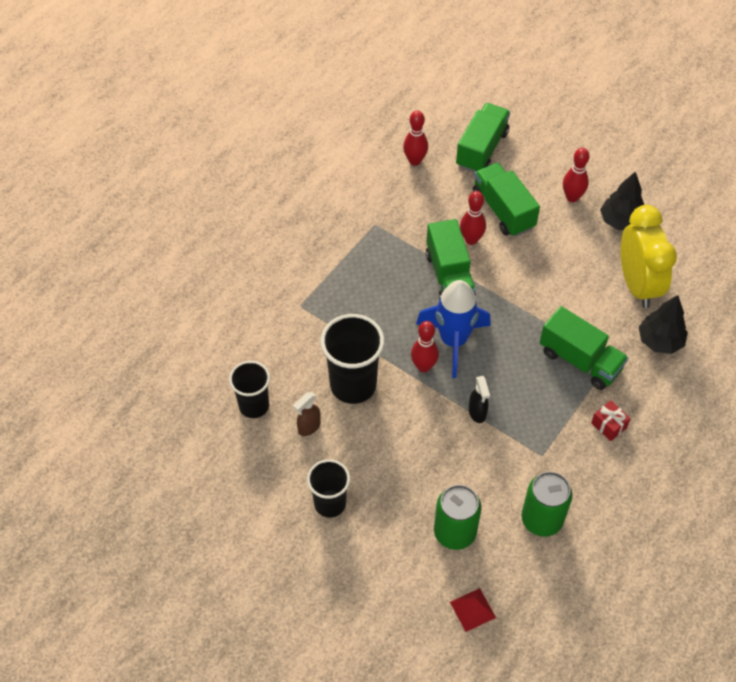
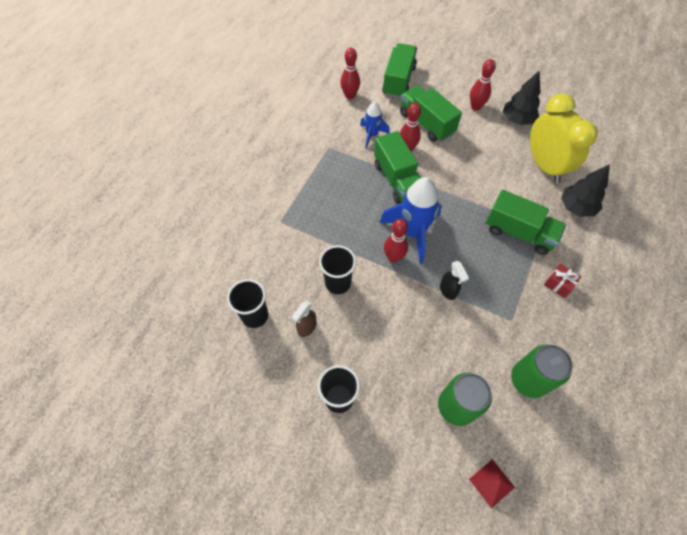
camera: 10 degrees left, 5 degrees up
(353, 385) = (338, 283): black cup -> black cup, size x0.65
(431, 216) = (372, 135): none -> blue rocket

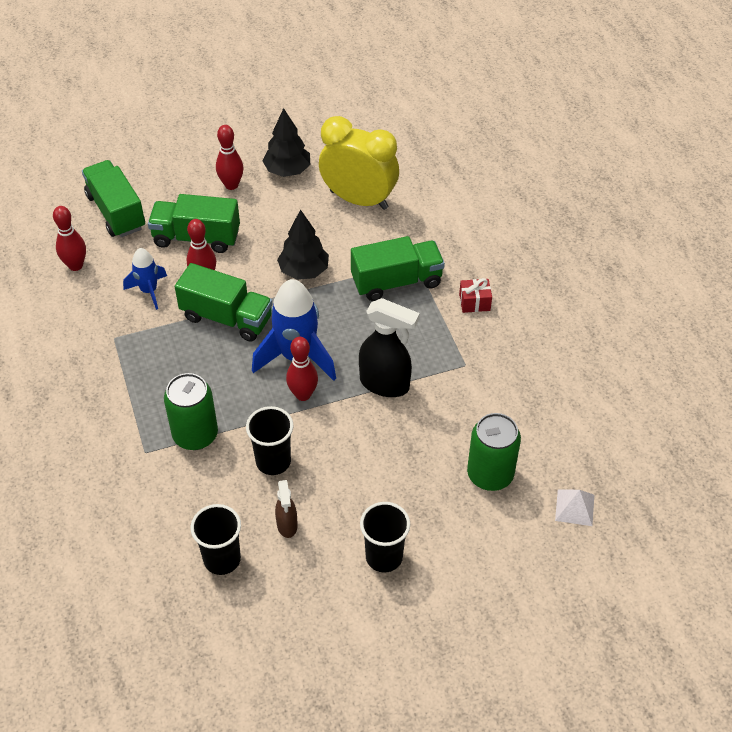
camera: 45 degrees left, 10 degrees down
(448, 291) = (385, 384): black spray bottle -> black spray bottle, size x1.80
(491, 483) = (575, 507): red pyramid -> white pyramid
(528, 380) = (526, 403): green can -> green can (195, 435)
(576, 207) = (424, 220): black tree -> black tree (304, 271)

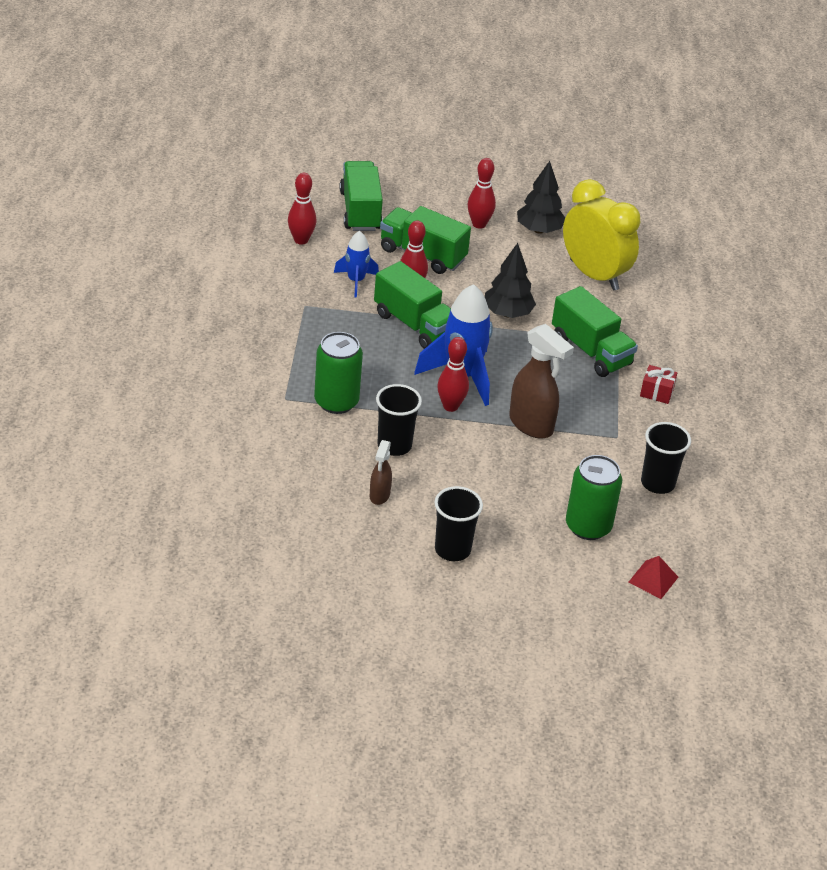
camera: 20 degrees right, 10 degrees down
(222, 559) = (308, 498): black cup -> black cup (657, 483)
(385, 384) = (531, 425): black spray bottle -> brown spray bottle
(396, 282) = (591, 351): green truck -> green truck turned 45 degrees clockwise
(575, 507) = (653, 579): white pyramid -> red pyramid

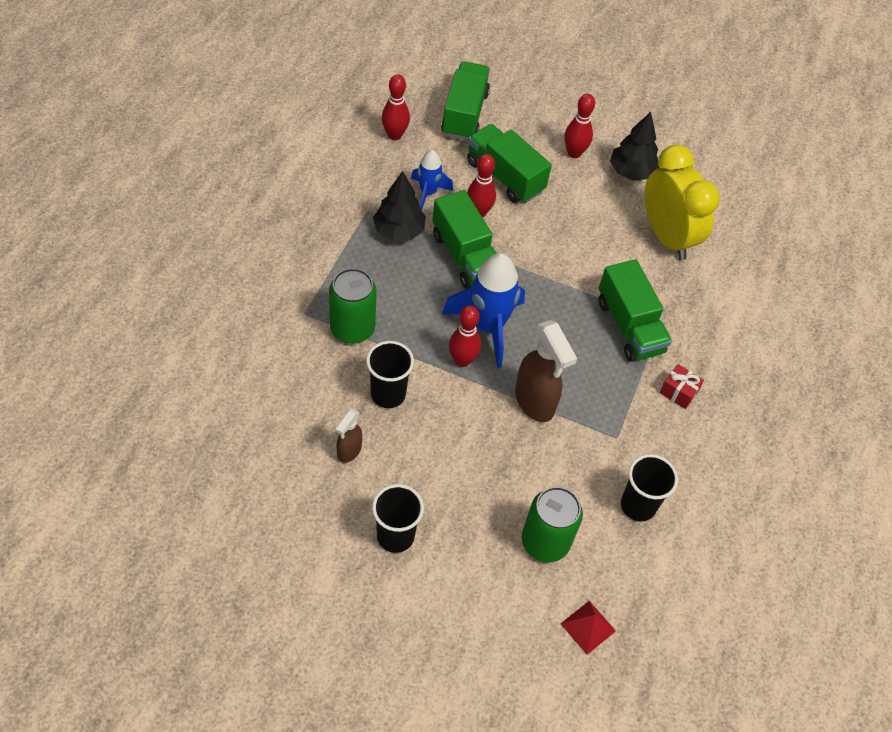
camera: 15 degrees right, 15 degrees up
(507, 313) = (562, 262): black tree -> black tree (399, 231)

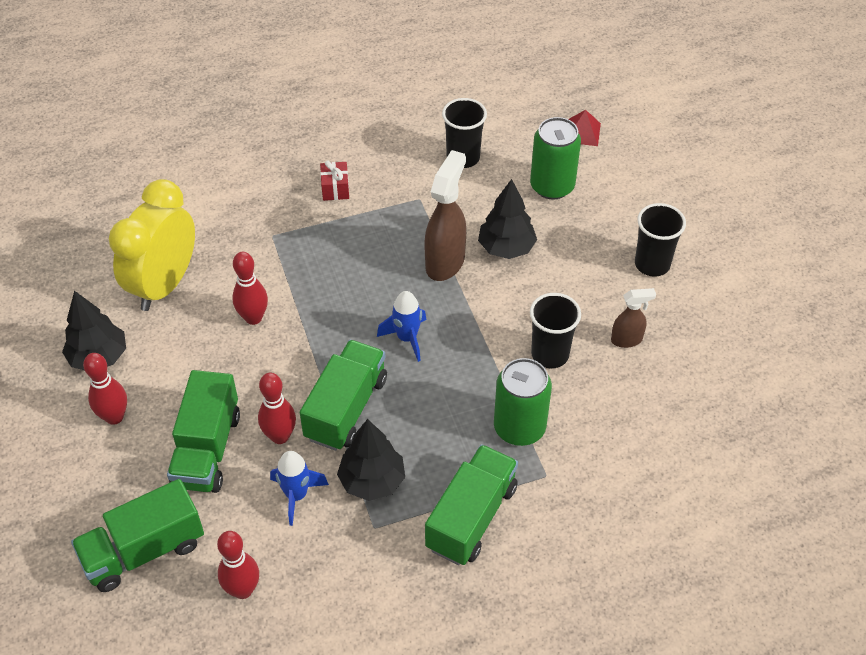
camera: 125 degrees left, 5 degrees down
(462, 360) = (460, 331): red bowling pin -> red bowling pin (253, 318)
(488, 327) = (407, 338): blue rocket -> blue rocket, size x0.57
(510, 452) = (506, 248): none -> black tree
(629, 326) = (301, 251): green truck -> green truck (471, 517)

